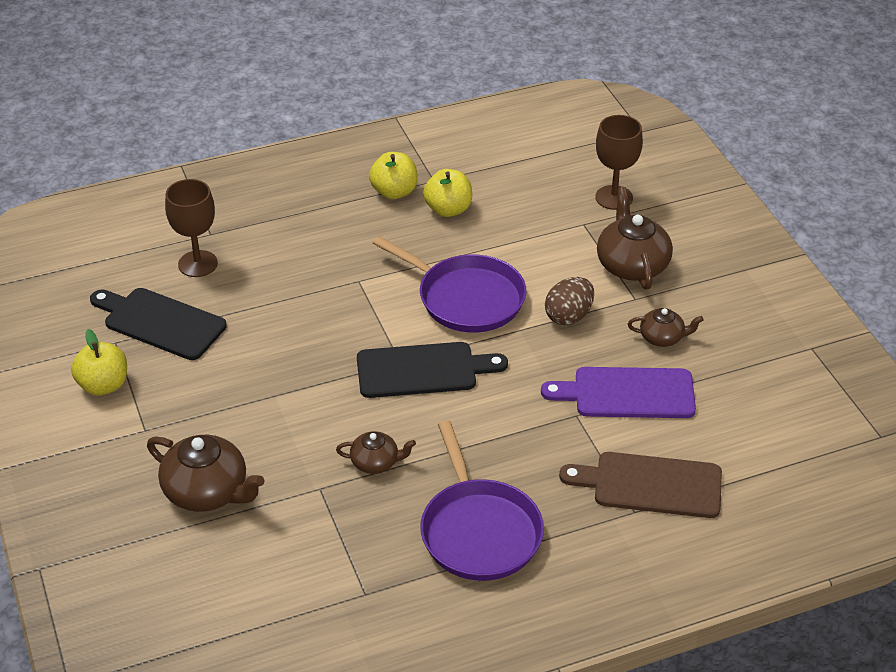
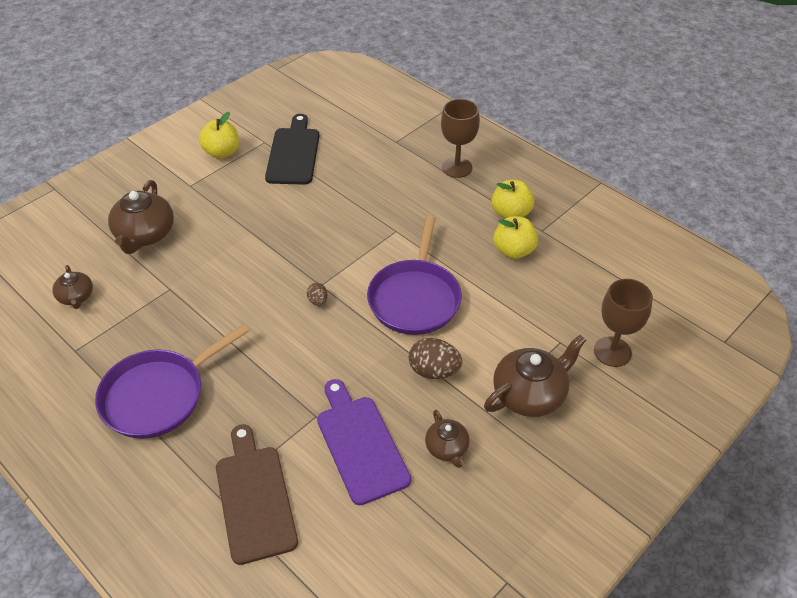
camera: 65 degrees right, 5 degrees up
(198, 264) = (361, 147): brown goblet -> brown goblet (457, 167)
(376, 462) = (207, 309): brown teapot -> brown teapot (76, 297)
(423, 370) = (318, 301): black cutting board -> brown egg

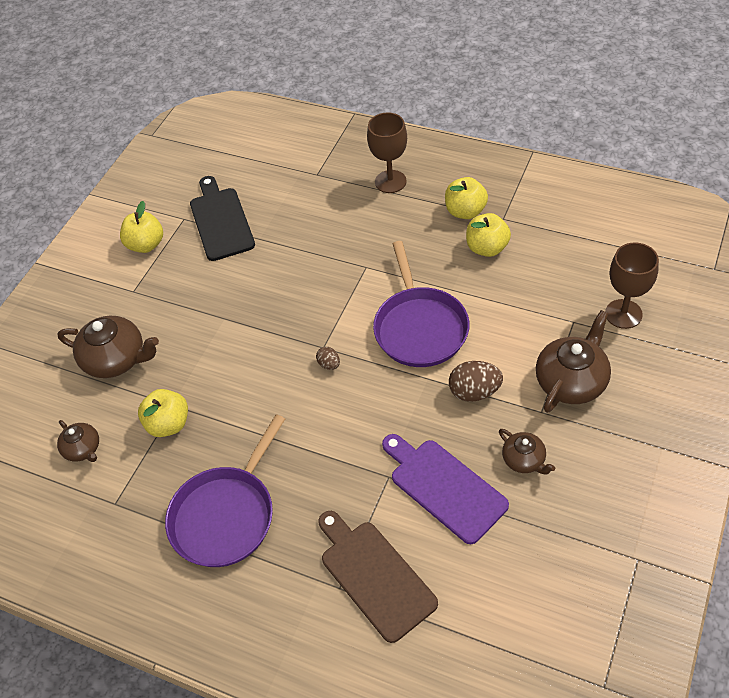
camera: 15 degrees left, 5 degrees up
(145, 235) = (116, 359): brown teapot -> brown teapot turned 60 degrees counterclockwise
(156, 302) = (168, 424): none -> yellow apple

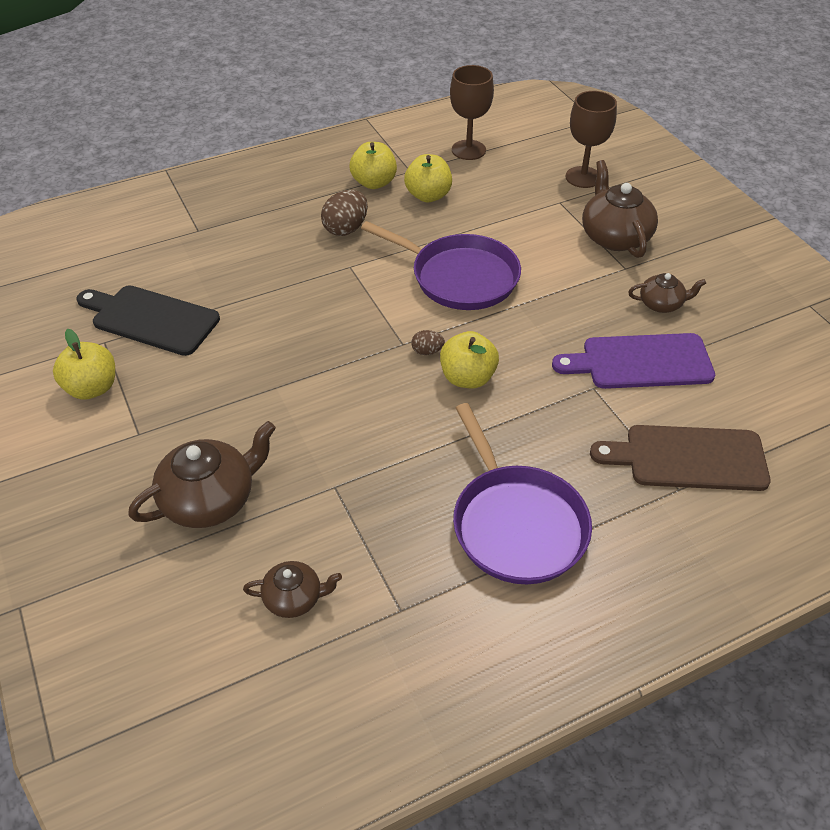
camera: 55 degrees left, 5 degrees down
(168, 424) = (352, 505): yellow apple -> yellow apple (467, 378)
(390, 181) = (278, 198): brown goblet -> brown goblet (468, 150)
(474, 392) = (564, 289): brown egg -> brown egg (346, 229)

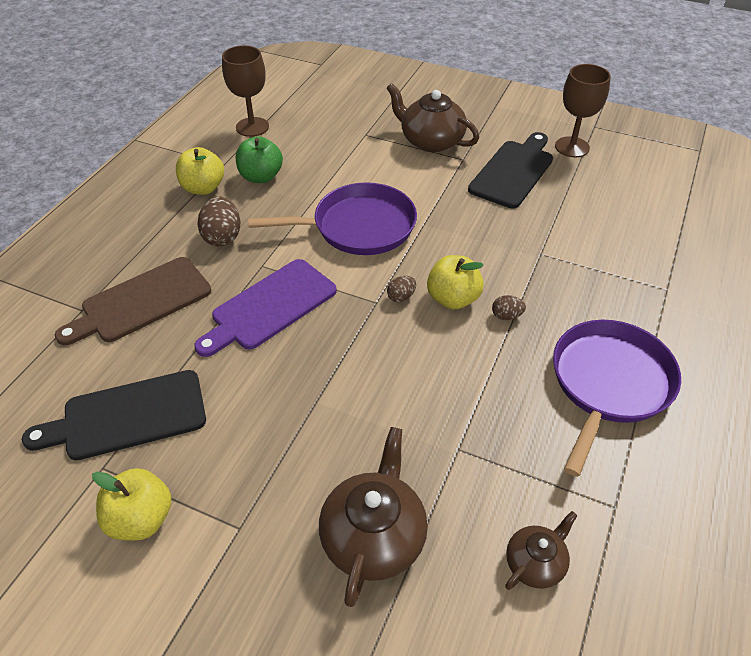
camera: 40 degrees left, 0 degrees up
(428, 196) = (261, 177): yellow apple -> green apple
(496, 418) = (506, 316): none -> brown egg
(516, 524) = (609, 383): purple pan -> purple pan turned 90 degrees counterclockwise
(583, 177) = (361, 109): brown goblet -> brown goblet (572, 147)
(640, 362) = (547, 218): purple cutting board -> purple cutting board (270, 307)
(661, 304) = (513, 171): brown teapot -> black cutting board
(688, 458) = (647, 265): brown cutting board -> brown cutting board (141, 302)

